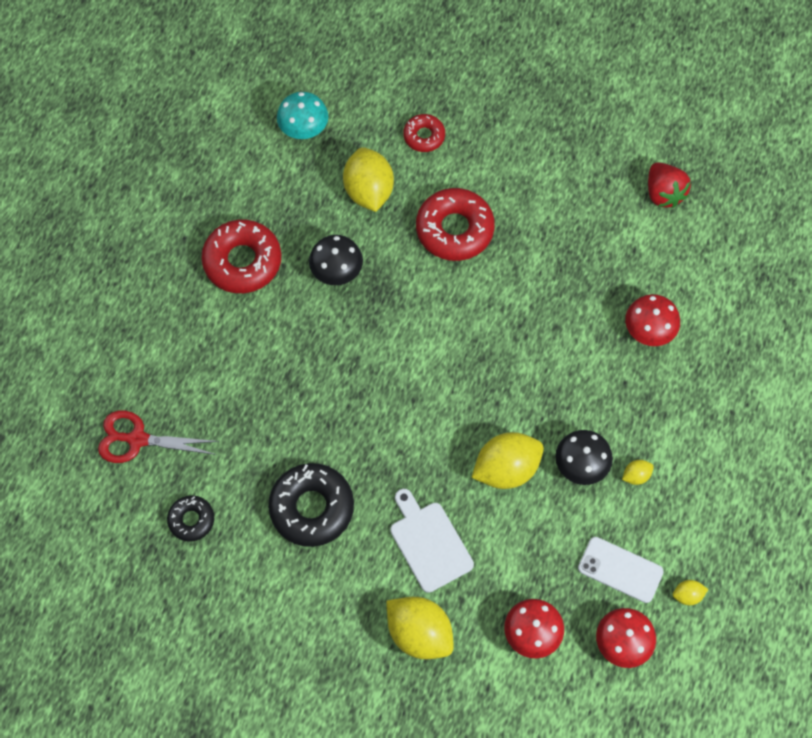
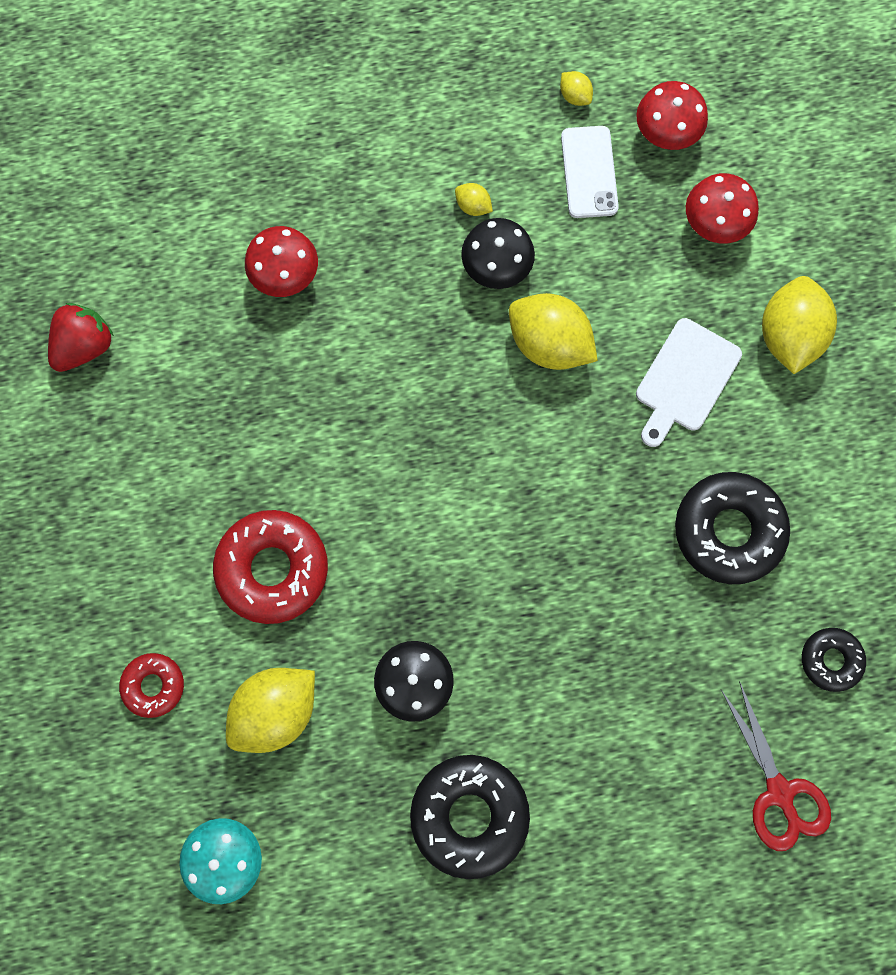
camera: 120 degrees left, 10 degrees up
(242, 261) = (469, 814): red donut -> black donut

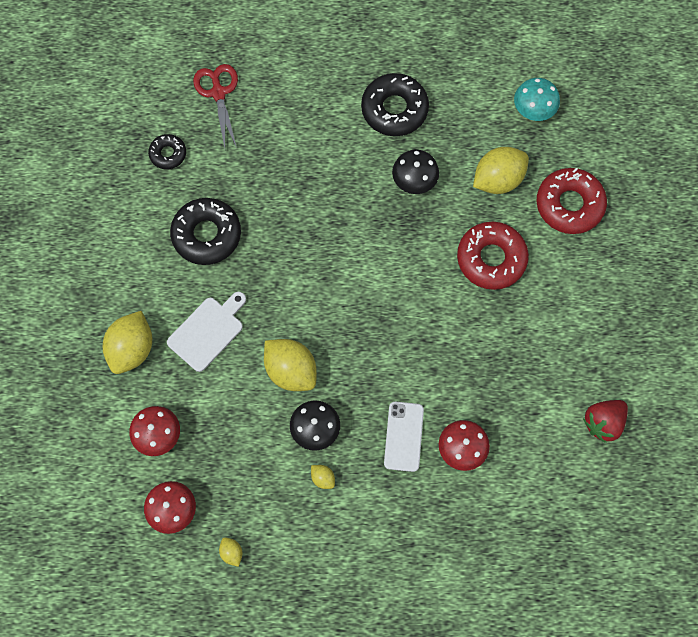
camera: 170 degrees left, 5 degrees down
(154, 685) = (569, 205): red donut -> red donut, size x1.82
(589, 172) = (235, 489): white phone -> white phone (404, 436)

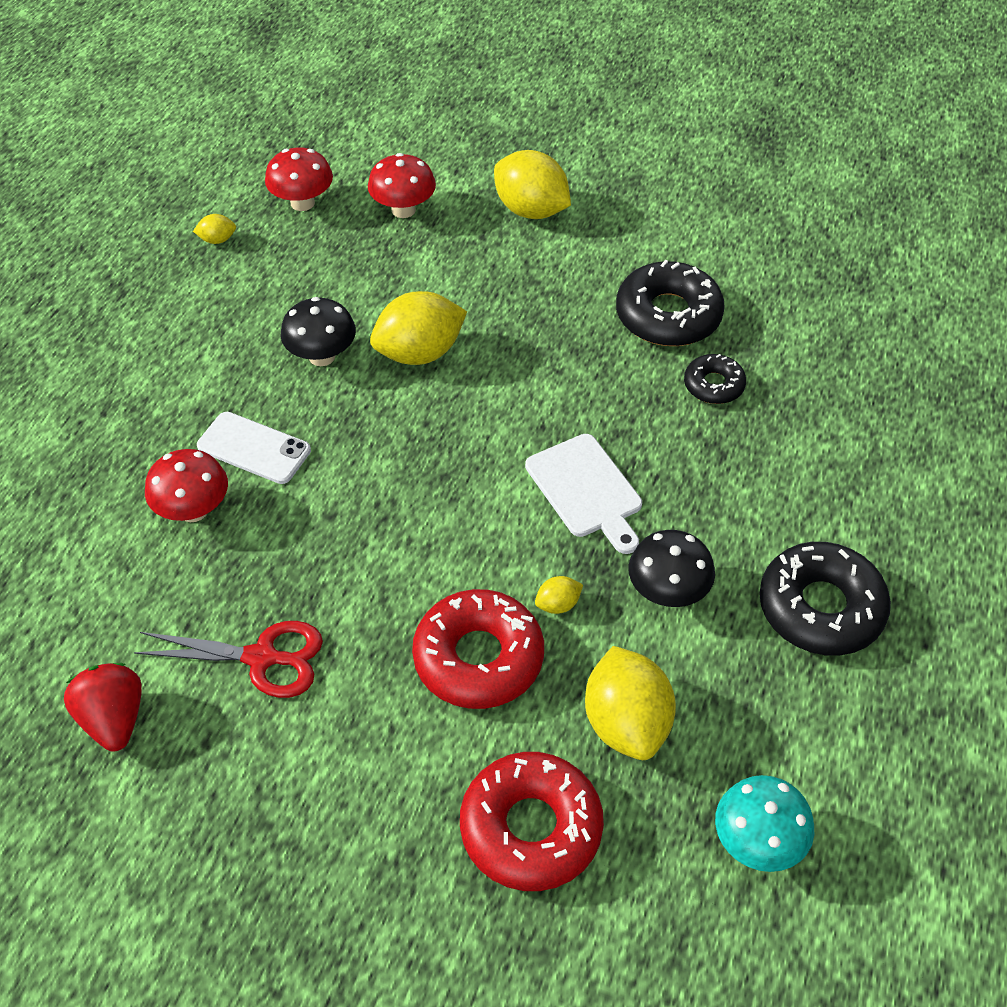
camera: 110 degrees right, 20 degrees down
(168, 154) = (816, 304): black donut -> black donut (713, 385)
(208, 331) = (520, 284): white cutting board -> white cutting board (586, 490)
(218, 92) = (912, 383): red scissors -> red scissors (262, 658)
(323, 478) = (252, 346): yellow lemon -> yellow lemon (558, 604)

